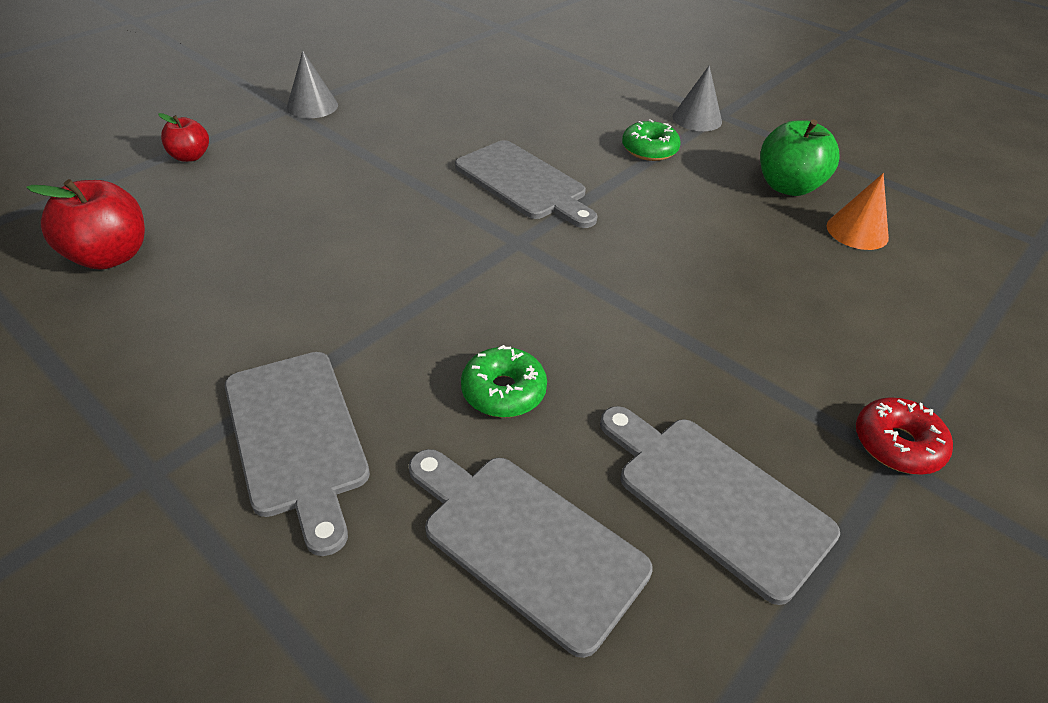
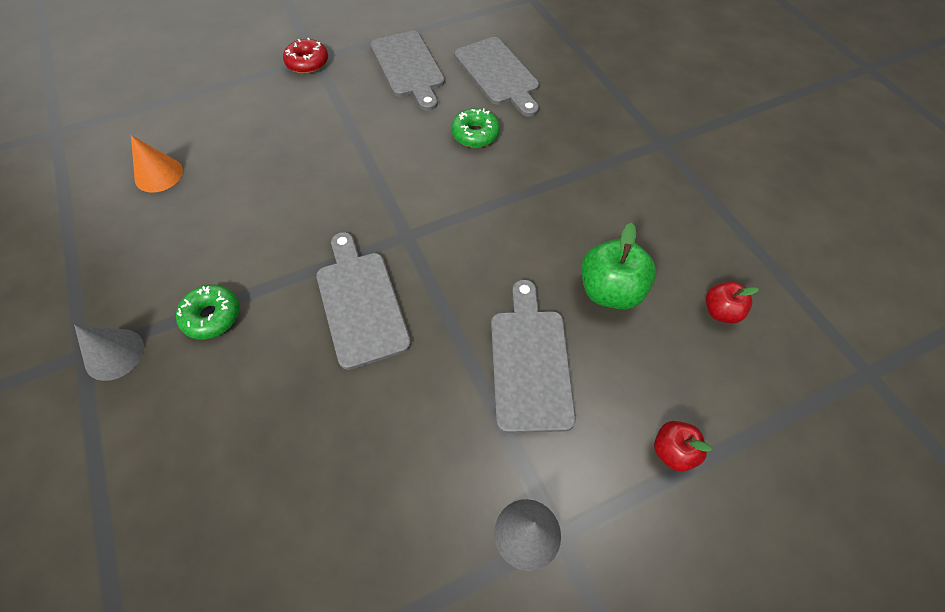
camera: 155 degrees left, 15 degrees up
(110, 256) = (720, 311): red apple -> red apple, size x0.59
(297, 437) = (589, 140): grey cutting board -> grey cutting board (530, 362)
(788, 187) = (149, 231): green apple -> green apple (610, 291)

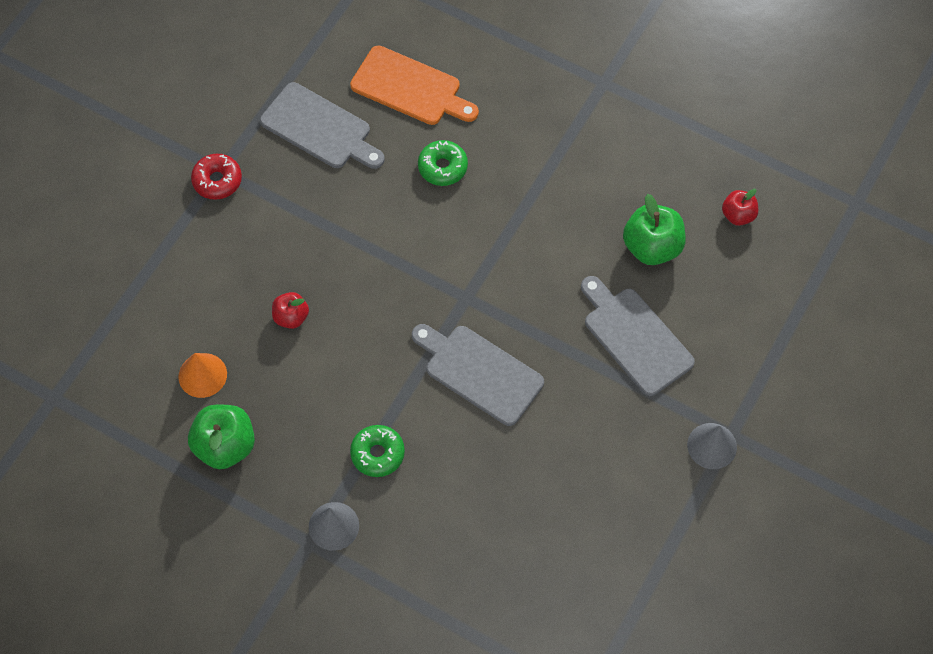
camera: 35 degrees left, 5 degrees up
(114, 234) = (225, 446): none -> green apple
(498, 74) = (410, 88): grey cutting board -> orange cutting board
(673, 451) = (765, 338): red apple -> red apple (291, 317)

